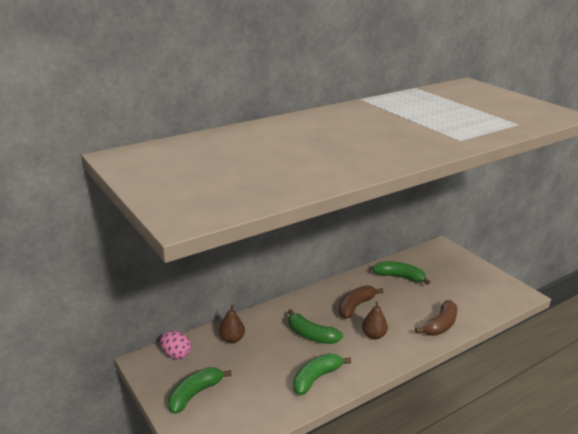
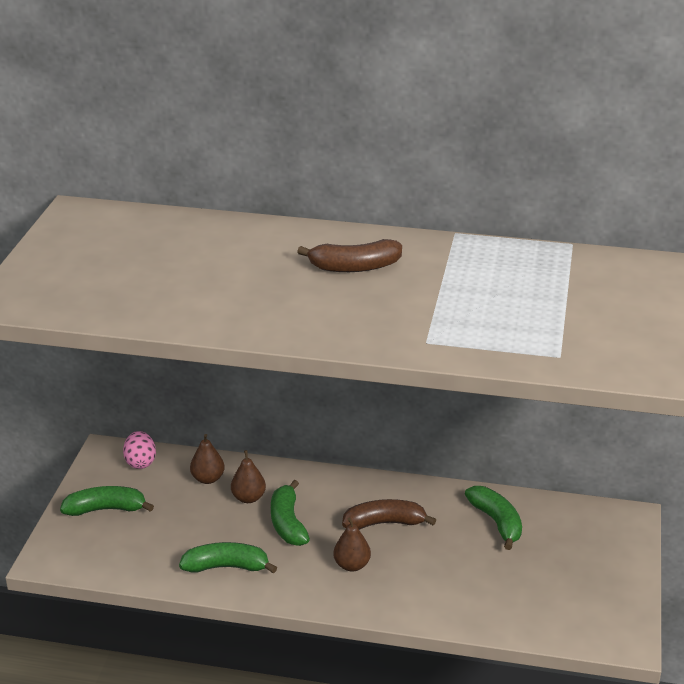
camera: 45 degrees right, 5 degrees up
(270, 335) = (248, 498): none -> brown pear
(440, 325) = (447, 604): brown banana -> brown banana (354, 267)

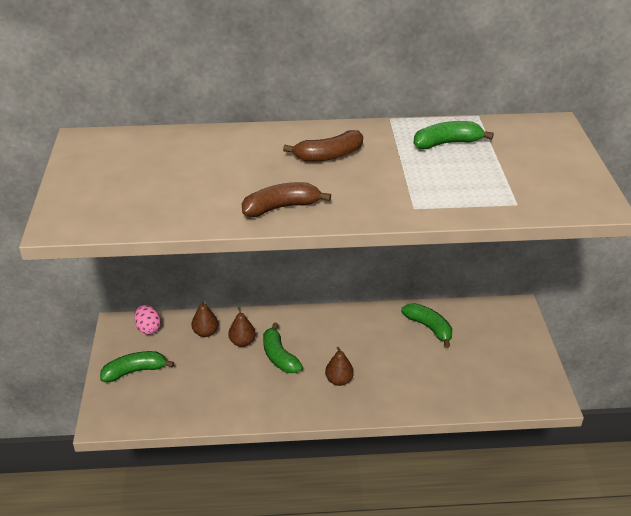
camera: 15 degrees left, 5 degrees up
(226, 567) = (246, 400): green banana -> green banana (447, 143)
(384, 523) = (350, 343): brown banana -> brown banana (281, 207)

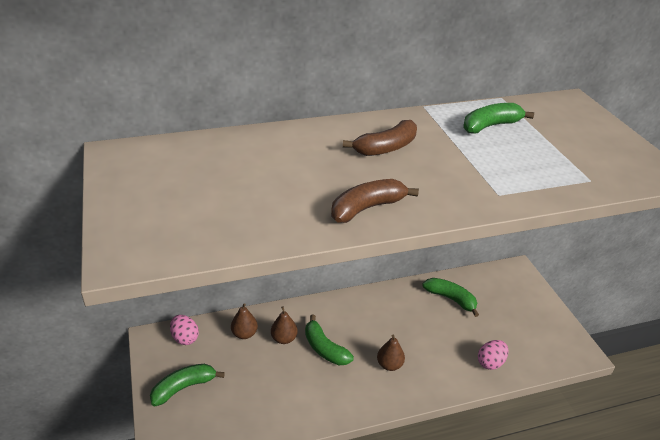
camera: 15 degrees left, 0 degrees up
(446, 393) = (490, 362): none -> pink egg

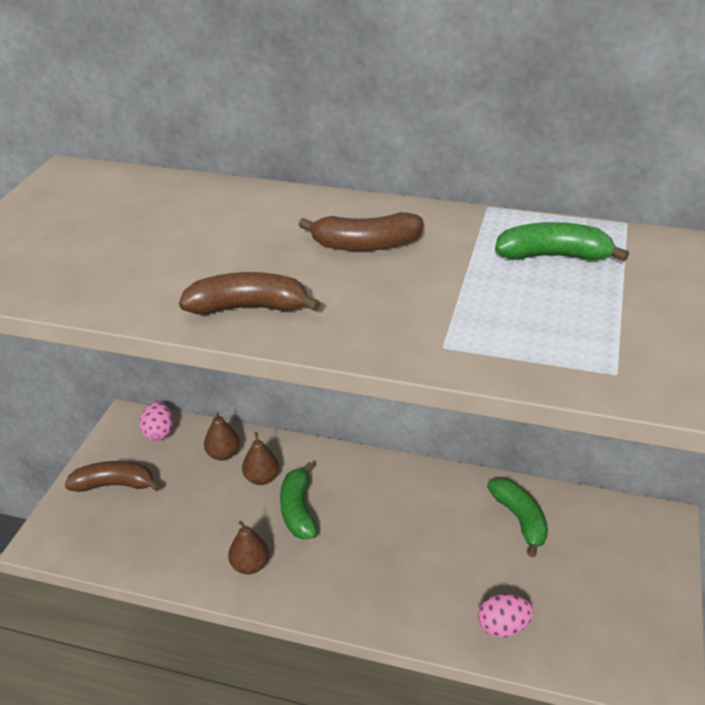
camera: 35 degrees right, 0 degrees up
(183, 387) = (114, 485): green banana -> brown banana
(389, 365) = (360, 565): brown pear -> brown pear (250, 565)

